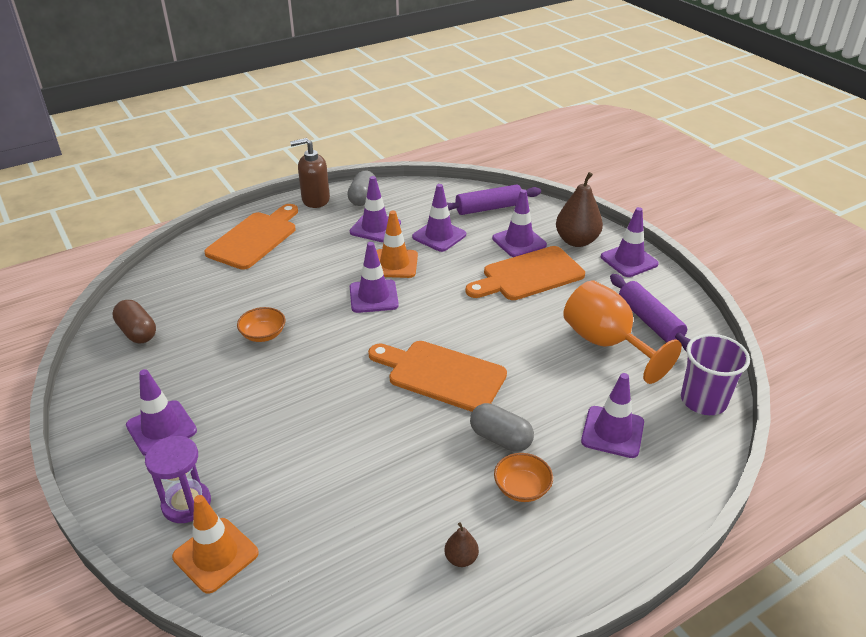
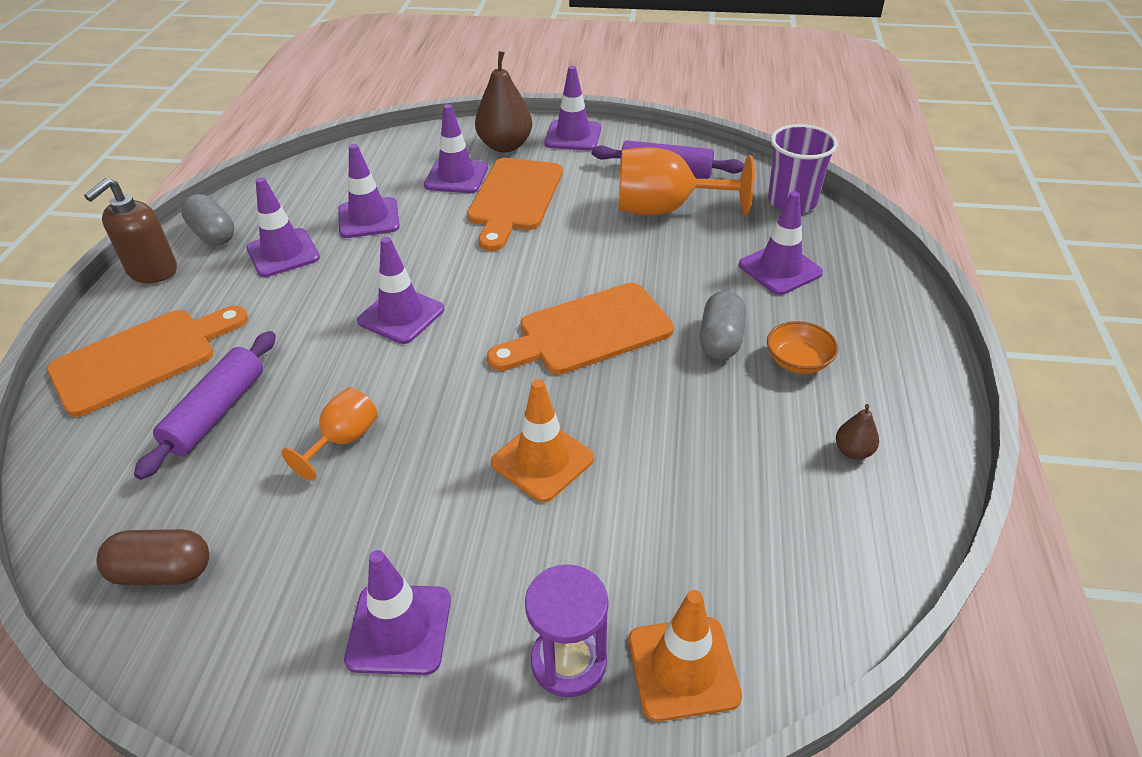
camera: 50 degrees left, 5 degrees up
(254, 238) = (142, 358): orange cutting board -> orange cutting board turned 75 degrees clockwise
(263, 334) = (343, 440): orange bowl -> orange goblet
(394, 264) = (368, 272): orange traffic cone -> orange traffic cone (542, 461)
(488, 208) = (375, 165): purple rolling pin -> purple rolling pin (216, 412)
(500, 438) = (720, 340): grey capsule -> grey capsule turned 60 degrees counterclockwise

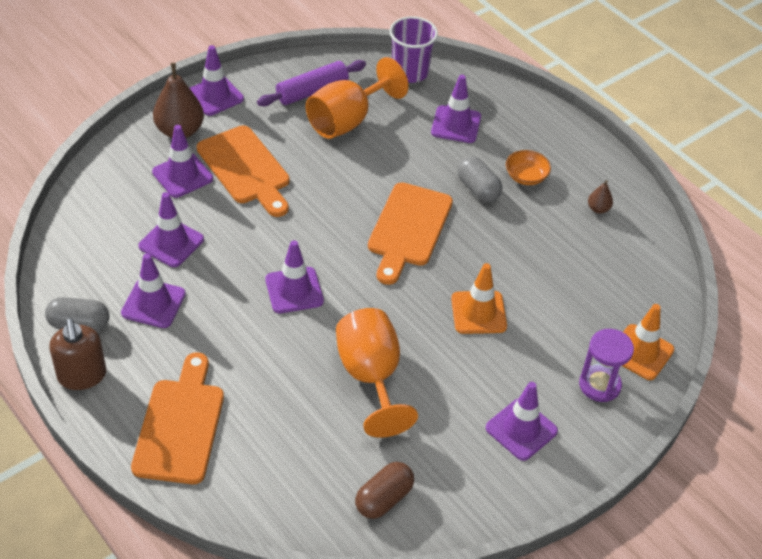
camera: 50 degrees left, 5 degrees up
(216, 412) = (280, 416): purple rolling pin -> none
(343, 440) = (371, 376): orange goblet -> orange goblet, size x1.85

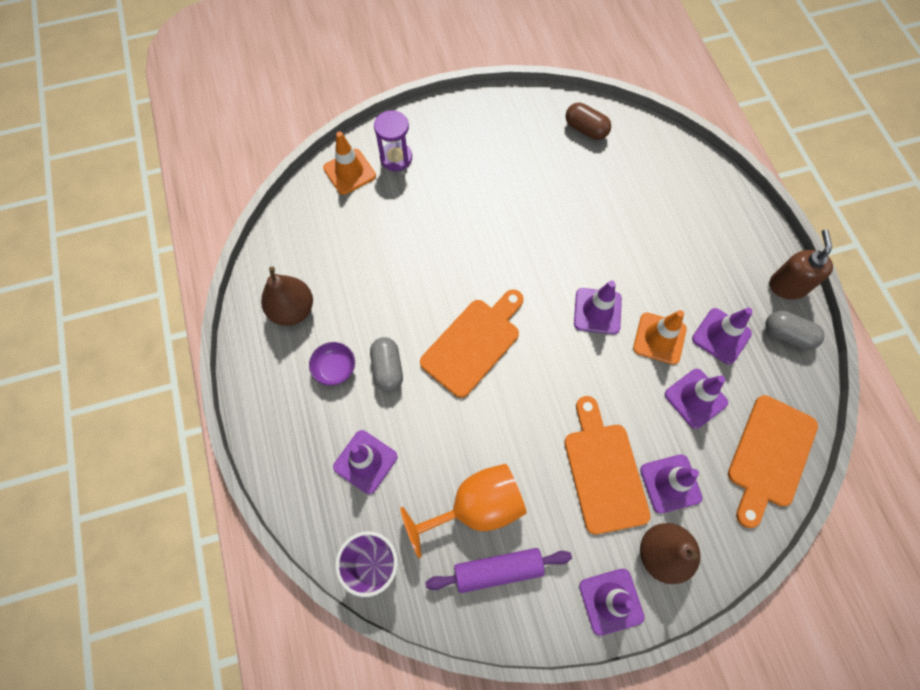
camera: 155 degrees left, 20 degrees up
(180, 425) = (715, 221): orange cutting board -> orange cutting board (770, 455)
(371, 376) = (561, 216): orange goblet -> none
(384, 499) = (585, 129): brown capsule -> brown capsule turned 60 degrees clockwise
(478, 312) = (453, 242): orange traffic cone -> orange traffic cone (659, 338)
(521, 429) = (470, 145): purple traffic cone -> none
(526, 177) = (335, 368): orange bowl -> purple bowl
(598, 209) = (292, 310): brown pear -> brown pear, size x2.08

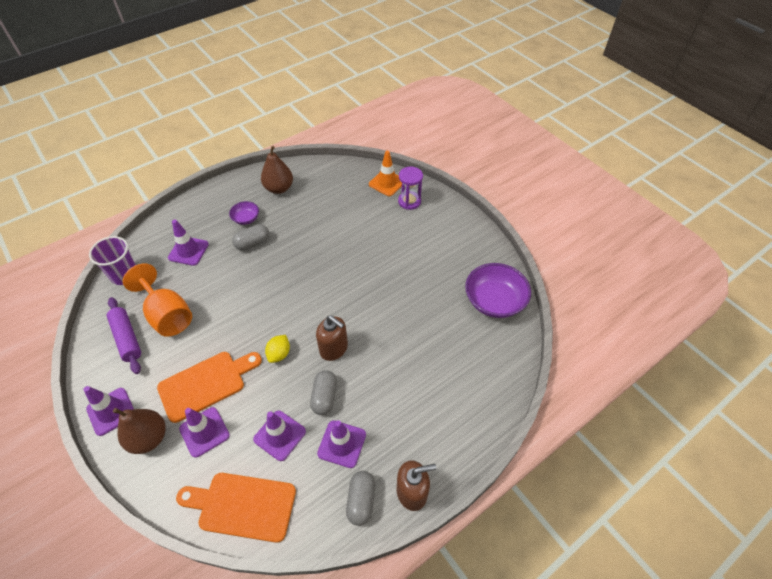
camera: 70 degrees right, 15 degrees down
(473, 343) = (283, 281): orange cutting board -> none
(585, 129) = (494, 301): brown capsule -> purple bowl
(586, 374) = (279, 354): none -> yellow lemon
(597, 311) = (334, 348): purple traffic cone -> brown soap dispenser
(659, 338) = (324, 397): orange traffic cone -> grey capsule

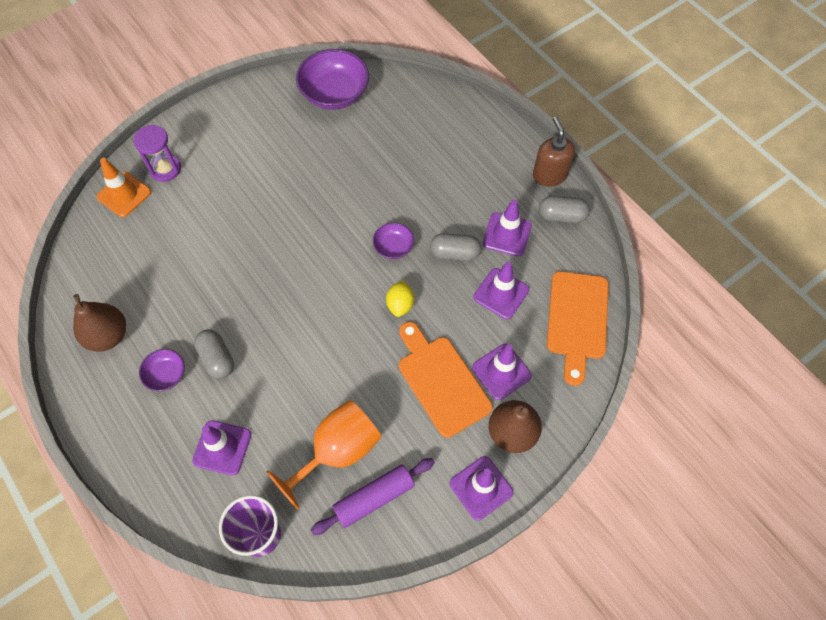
camera: 90 degrees left, 10 degrees up
(279, 354) = (400, 304): yellow lemon -> yellow lemon turned 75 degrees clockwise
(334, 348) = (393, 247): brown soap dispenser -> purple bowl

